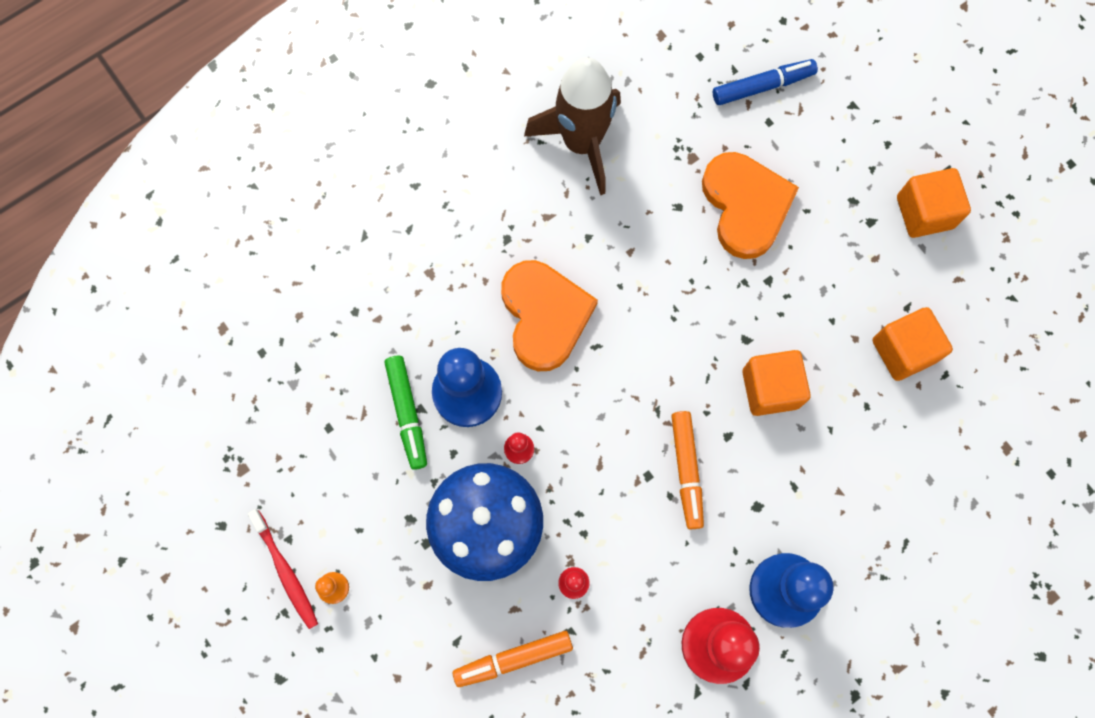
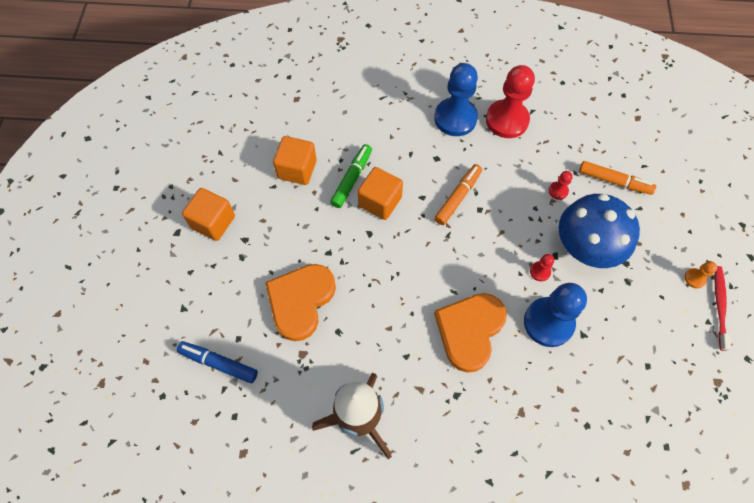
camera: 140 degrees left, 10 degrees down
(407, 413) = (593, 338): green marker -> green marker (352, 179)

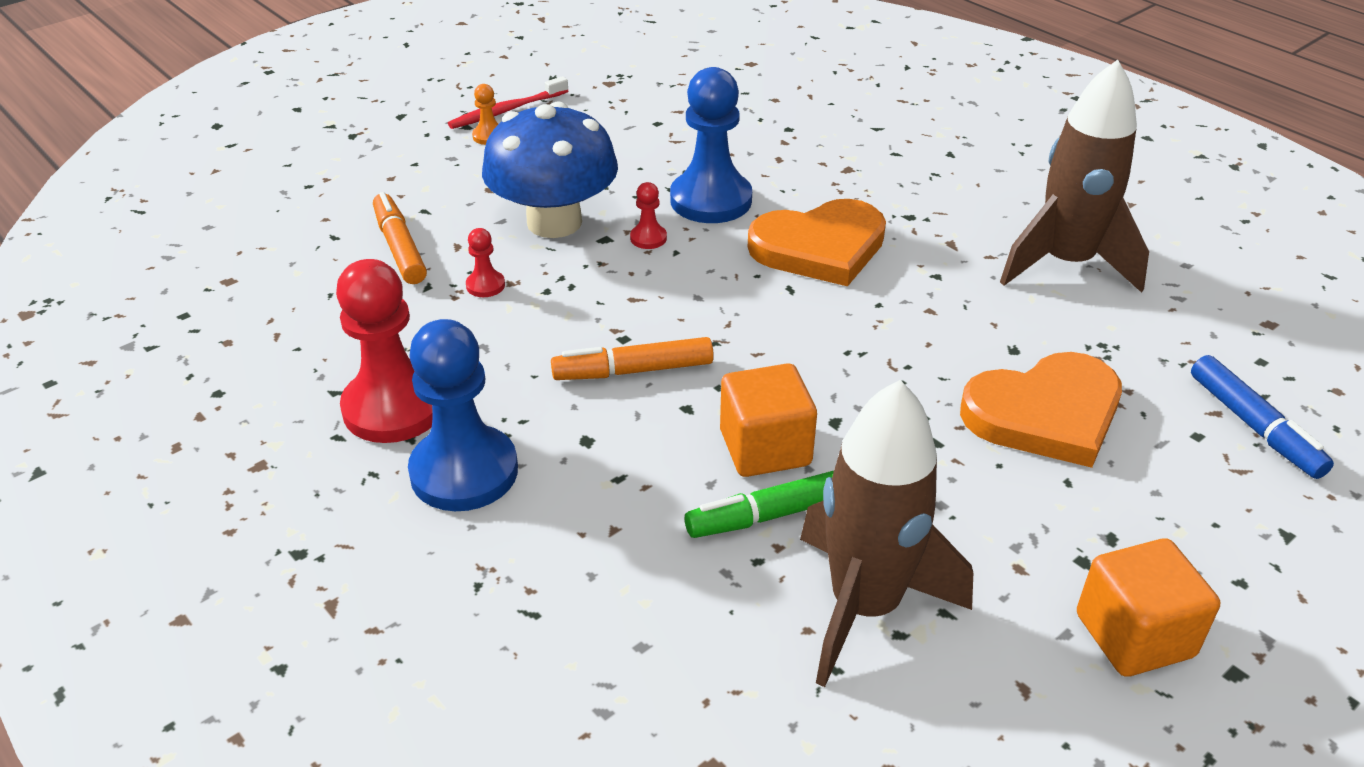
camera: 135 degrees left, 25 degrees down
(297, 169) = (864, 607): orange cube -> brown rocket

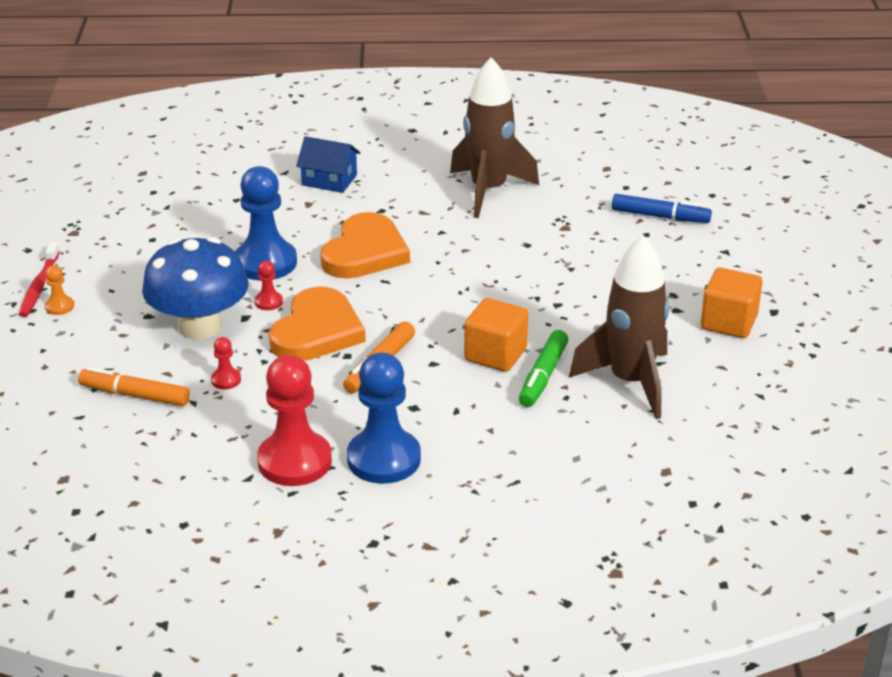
camera: 50 degrees left, 5 degrees down
(907, 158) = (329, 180): none -> blue house
(1045, 414) = (581, 263): orange heart -> orange heart (317, 331)

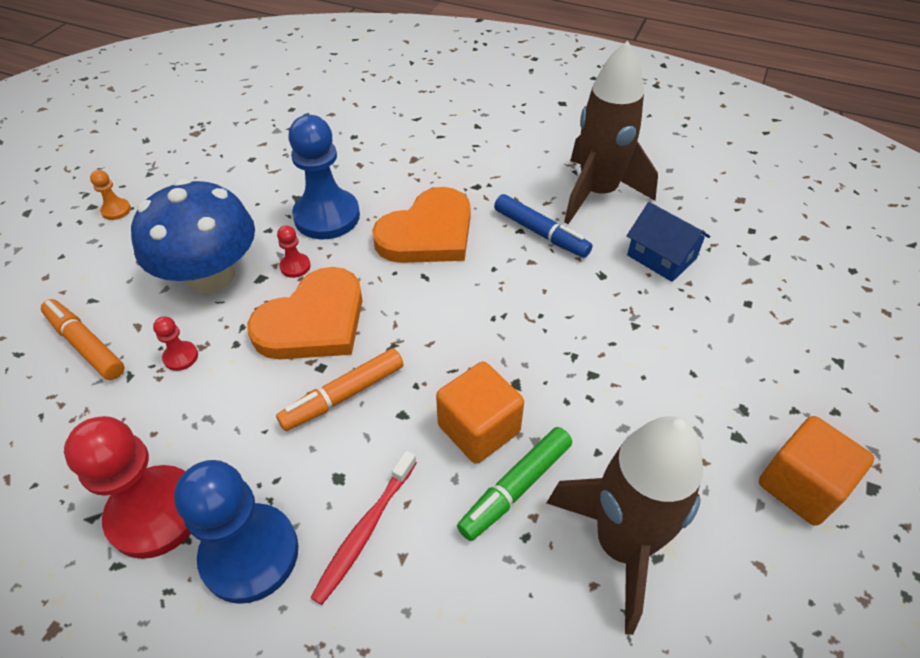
camera: 25 degrees right, 15 degrees up
(39, 286) = (121, 181): red toothbrush -> red toothbrush (365, 530)
(329, 180) = (450, 138): blue house -> blue house (661, 257)
(660, 216) = (775, 283): blue marker -> blue marker (540, 233)

